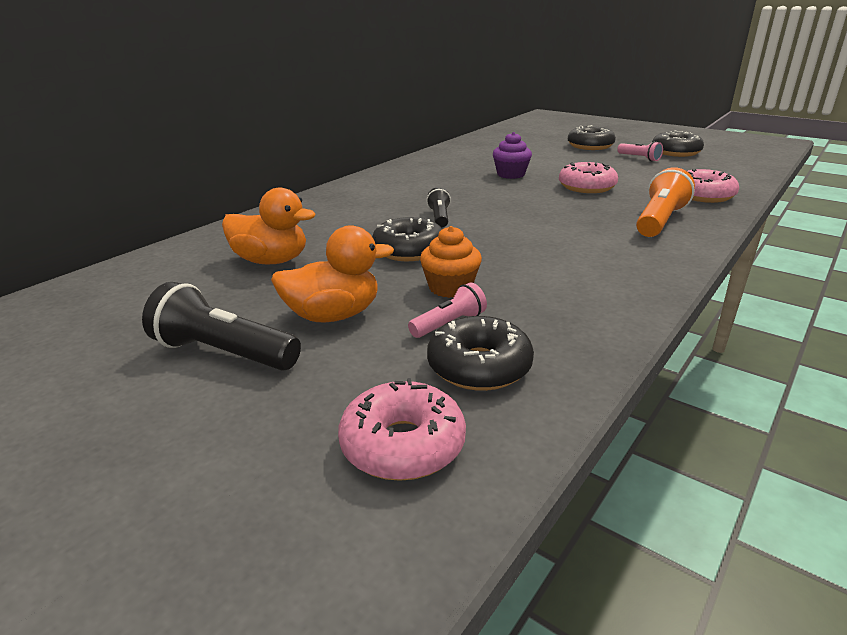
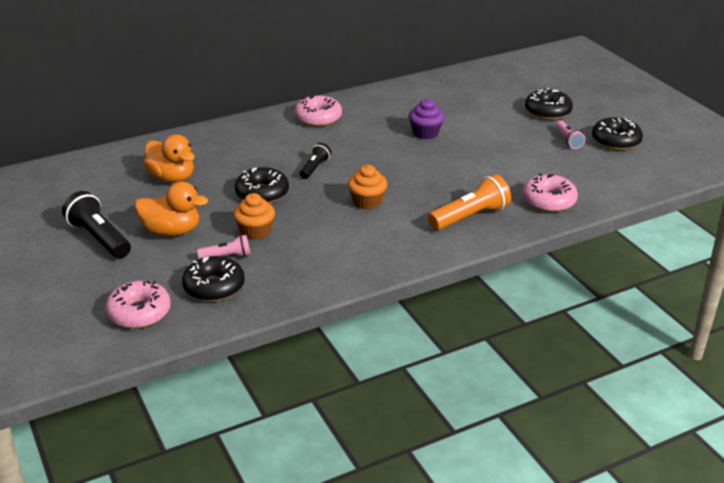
camera: 25 degrees right, 5 degrees up
(538, 232) = (367, 202): none -> orange cupcake
(586, 187) = (467, 165): pink donut -> pink donut (318, 118)

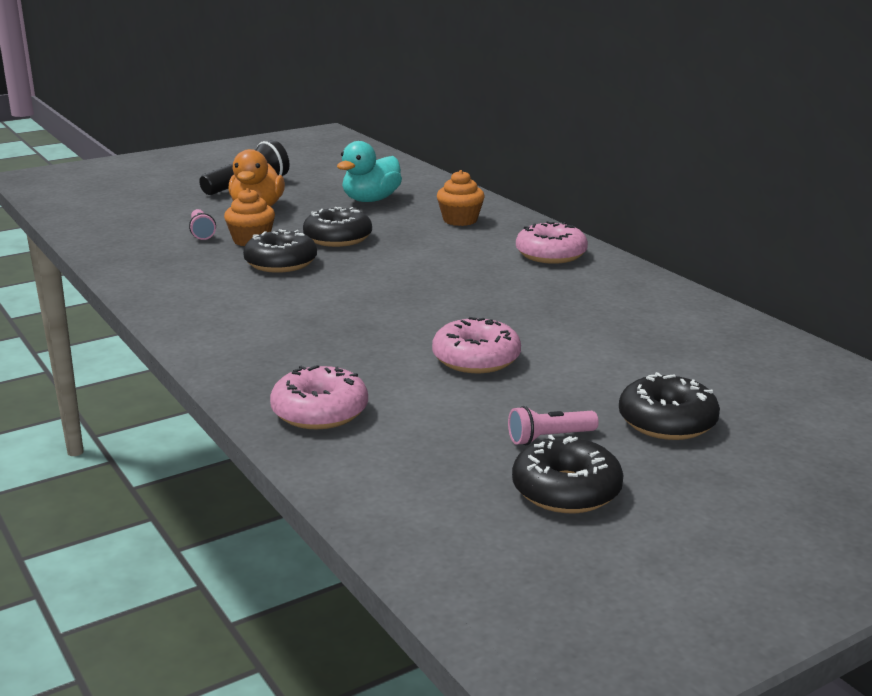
camera: 85 degrees right, 10 degrees down
(139, 313) = (112, 209): pink donut -> pink donut (476, 359)
(171, 178) = (371, 200): orange duck -> turquoise duck
(214, 287) = (145, 231): black donut -> black donut (281, 263)
(314, 168) = (405, 259): black flashlight -> none
(367, 202) = (317, 289): orange cupcake -> orange cupcake (460, 220)
(425, 133) = (531, 320): purple cupcake -> none
(470, 217) = (274, 352): orange flashlight -> none

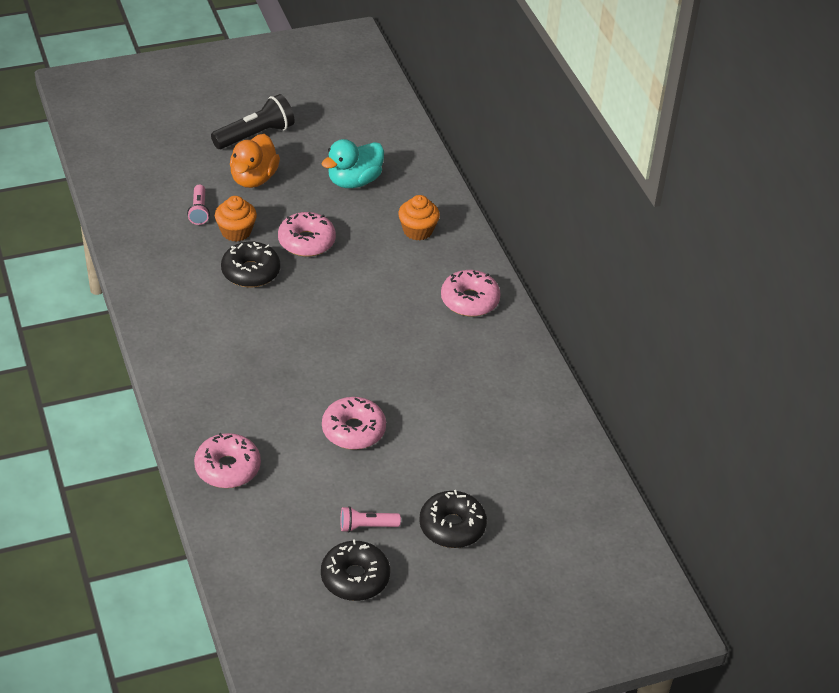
camera: 10 degrees right, 20 degrees up
(338, 238) = (306, 241): black donut -> pink donut

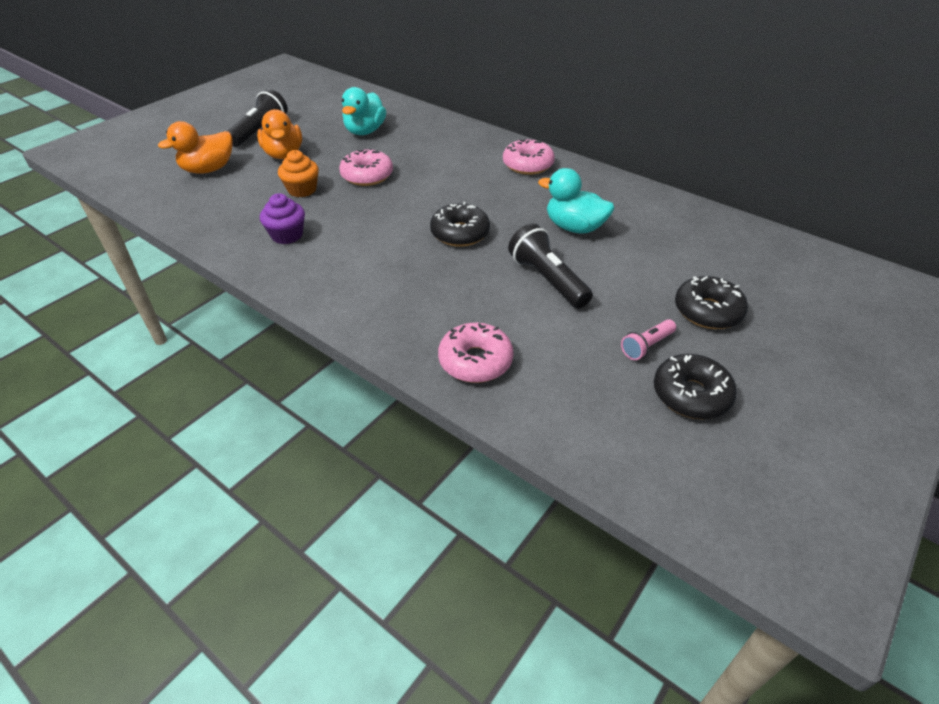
camera: 30 degrees left, 0 degrees up
(174, 167) = (208, 169): none -> orange duck
(185, 278) = (287, 235): none -> purple cupcake
(199, 211) = (256, 188): pink flashlight -> none
(250, 272) = (341, 210): black donut -> black donut (460, 233)
(353, 430) = (547, 280): pink donut -> black flashlight
(417, 230) = (443, 141): orange cupcake -> none
(434, 392) = (574, 227): none -> turquoise duck

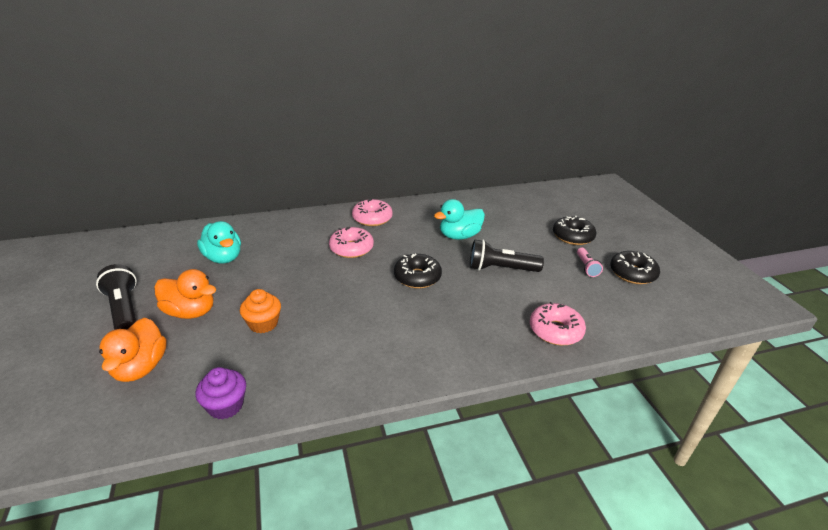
camera: 55 degrees left, 10 degrees down
(287, 235) = (321, 358): purple cupcake -> purple cupcake (226, 405)
(367, 175) = (290, 284): pink donut -> pink donut (351, 248)

